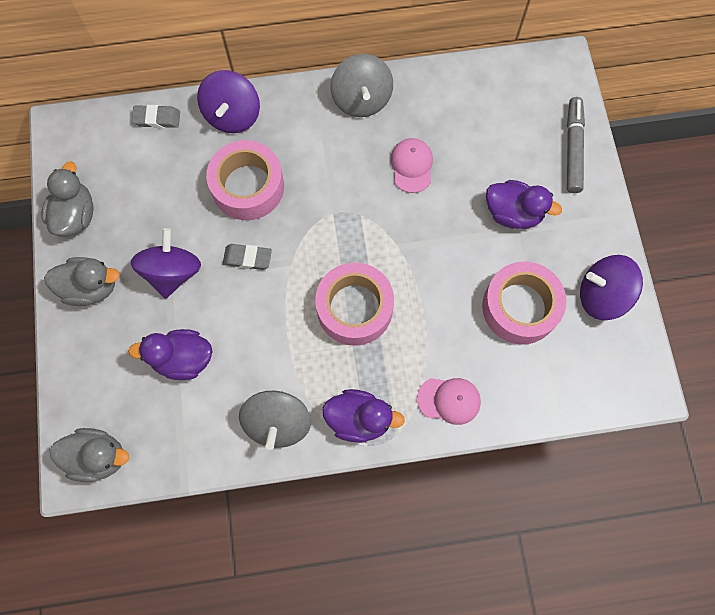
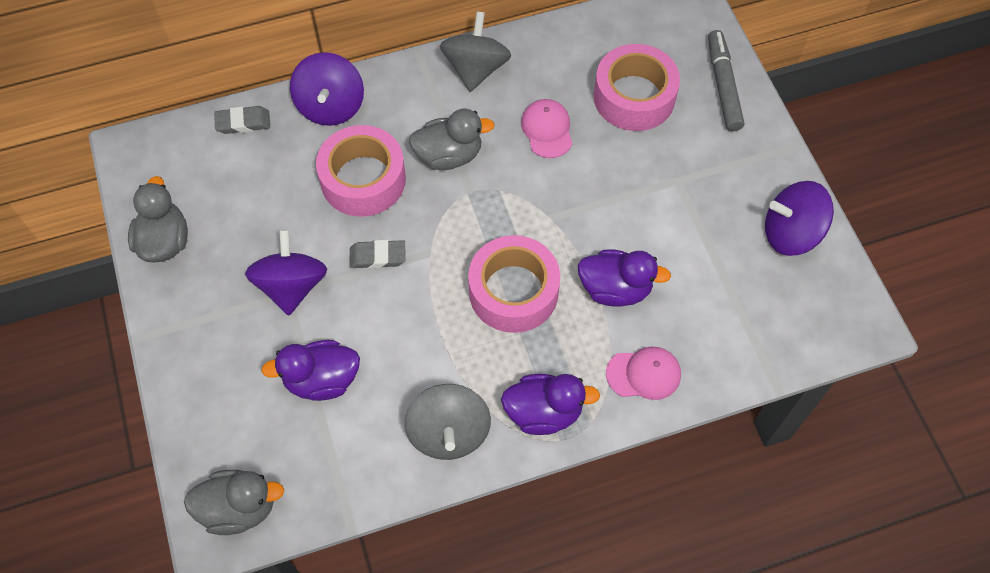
camera: 10 degrees left, 10 degrees down
(90, 287) = (196, 318): grey duck -> grey duck (449, 155)
(361, 99) = (475, 69): grey spinning top -> grey spinning top turned 150 degrees counterclockwise
(513, 213) = (672, 162): purple duck -> purple duck (615, 289)
(520, 307) = (702, 260): pink tape -> pink tape (634, 97)

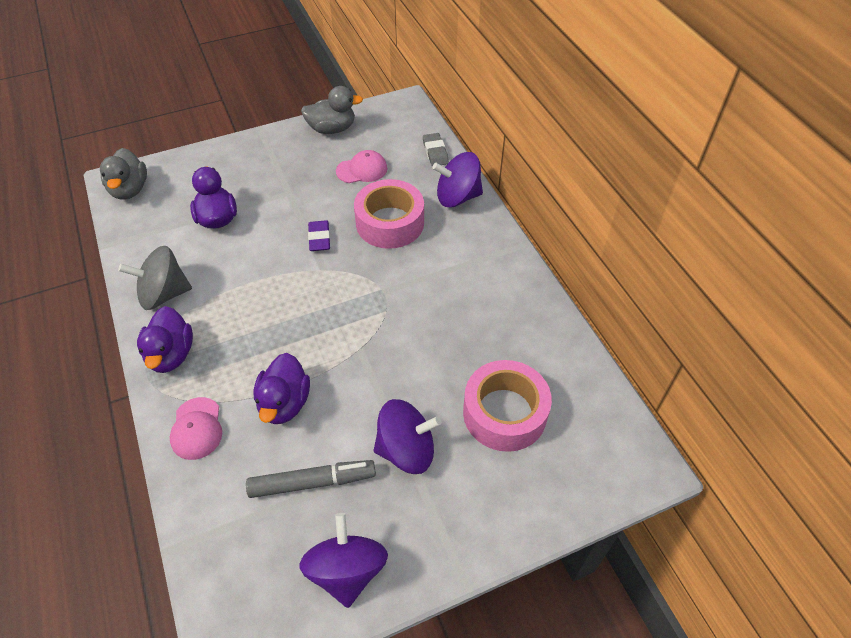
camera: 85 degrees right, 10 degrees down
(292, 286) = (295, 194): purple spinning top -> purple spinning top (406, 450)
(377, 256) = (319, 238): grey eraser -> purple eraser
(449, 155) = (418, 274): grey duck -> none
(475, 69) = (513, 285): grey spinning top -> none
(513, 291) = (285, 327): pink tape -> none
(547, 130) = (454, 342): pink cap -> pink cap (362, 170)
(723, 85) = (535, 500): grey marker -> grey marker (312, 482)

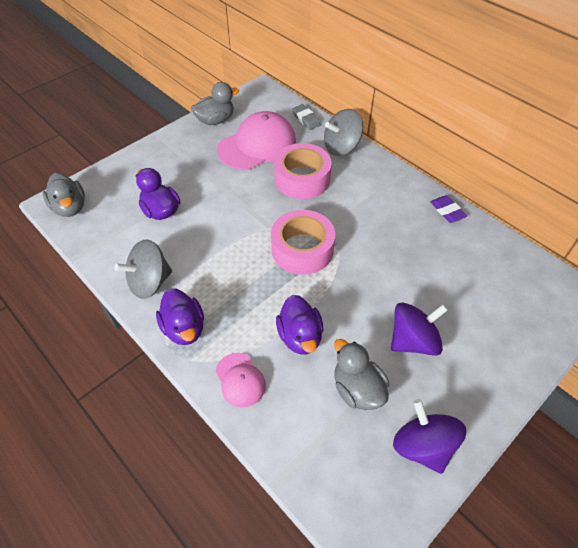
camera: 20 degrees left, 0 degrees up
(312, 482) = (357, 389): grey marker -> grey duck
(319, 238) = (254, 204): purple eraser -> purple eraser (447, 211)
(362, 170) = (257, 145): pink cap -> pink cap, size x1.94
(457, 197) = (341, 147): purple spinning top -> grey spinning top
(504, 413) = (466, 291): pink tape -> pink tape (302, 249)

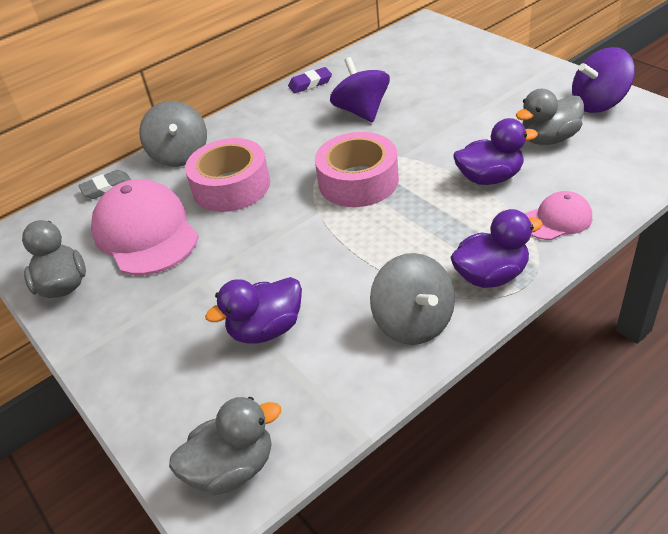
camera: 80 degrees left, 10 degrees down
(413, 341) = (484, 106): purple spinning top -> purple spinning top (362, 111)

